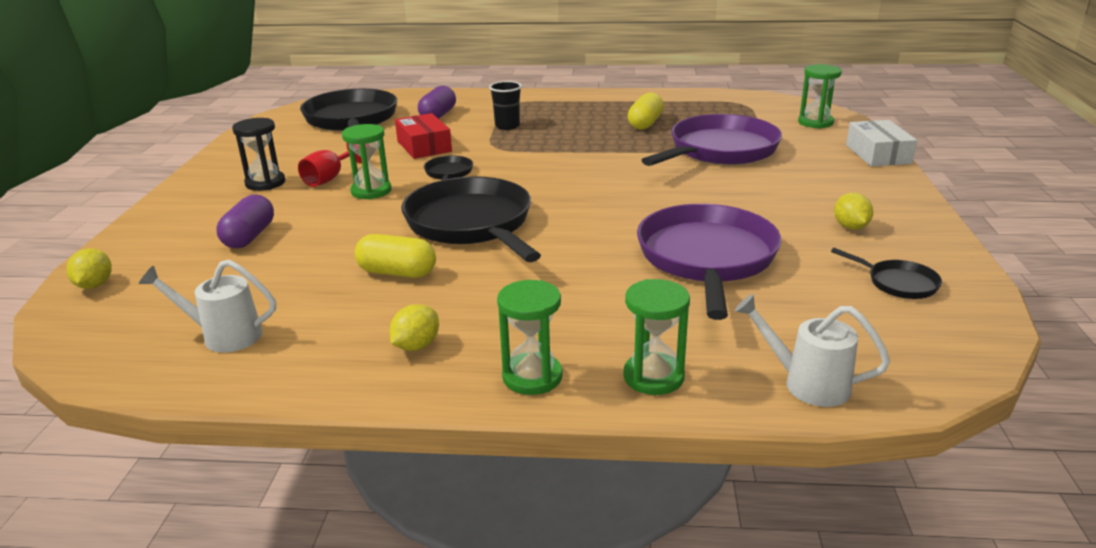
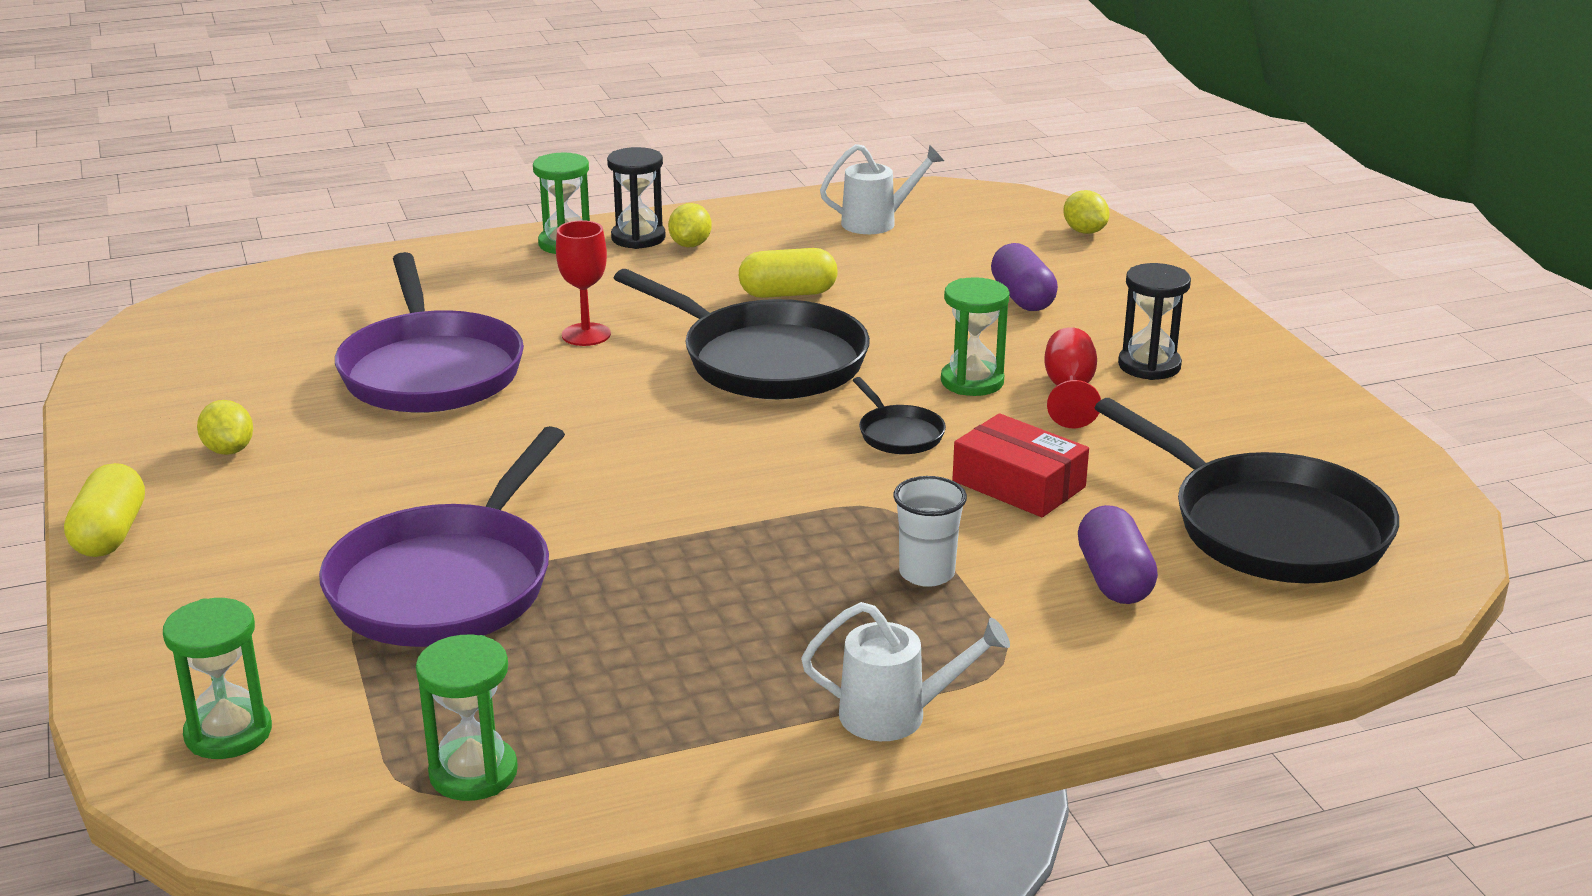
camera: 155 degrees right, 0 degrees up
(455, 368) = (638, 238): none -> black hourglass
(507, 126) = (926, 573): black cup -> white cup
(577, 266) = (586, 335): none -> red goblet
(645, 123) = (634, 644): yellow capsule -> yellow capsule (110, 534)
(653, 377) = (458, 261): green hourglass -> green hourglass (473, 773)
(806, 383) = (318, 278): white watering can -> white watering can (896, 715)
(878, 154) = (119, 635): white box -> none
(898, 283) = (193, 381): black pan -> none

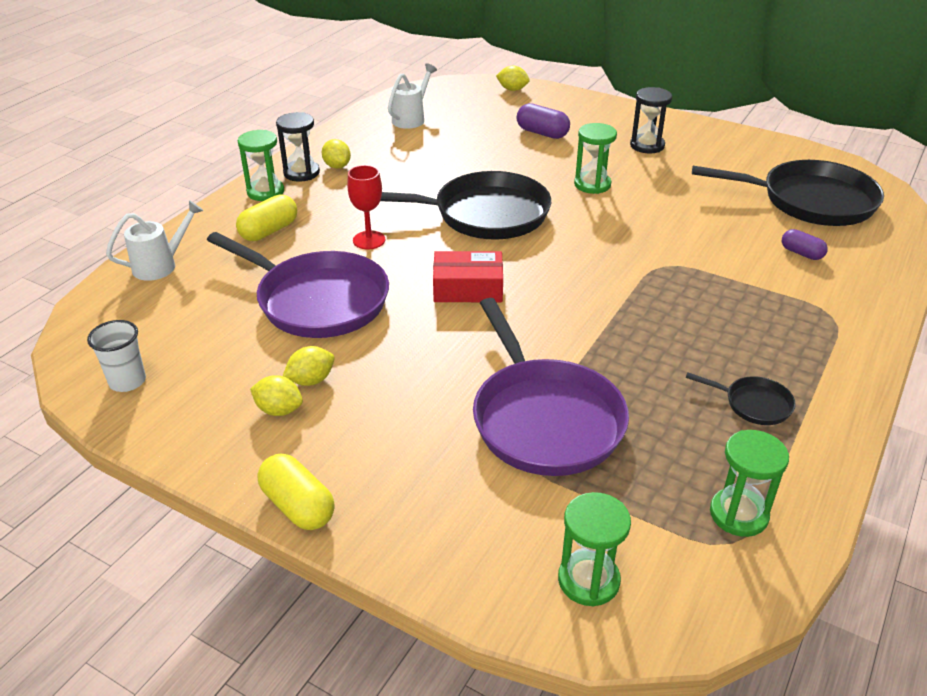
camera: 40 degrees left, 10 degrees up
(299, 439) = (311, 380): none -> yellow lemon
(788, 294) = (433, 174): yellow capsule -> yellow capsule (269, 231)
(896, 715) = (840, 365): white watering can -> white watering can (161, 265)
(898, 434) = (607, 225): black pan -> black pan (753, 404)
(926, 573) = (734, 289): white cup -> white cup (127, 381)
(1018, 484) = (694, 226): red box -> red box (468, 288)
(1069, 391) = (638, 172): red goblet -> none
(1114, 579) = (801, 253): purple capsule -> purple capsule, size x0.65

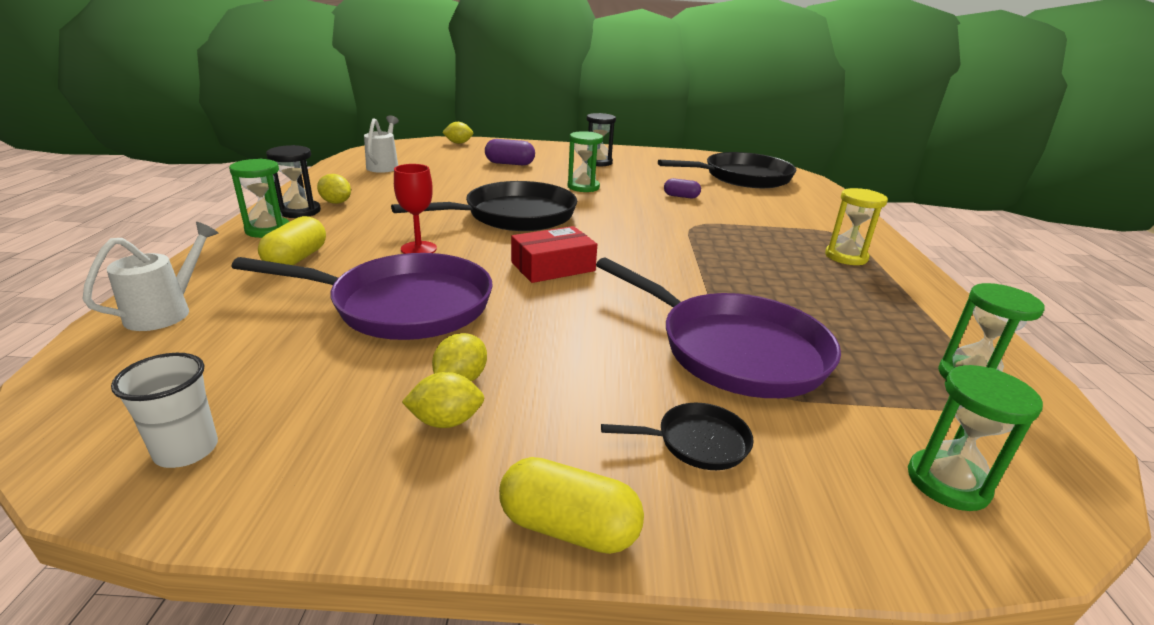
camera: 30 degrees left, 10 degrees down
(753, 404) = (869, 297): black pan -> black pan (697, 442)
(794, 349) = (846, 257): none -> yellow hourglass
(801, 253) = (774, 204): purple capsule -> purple capsule (681, 196)

